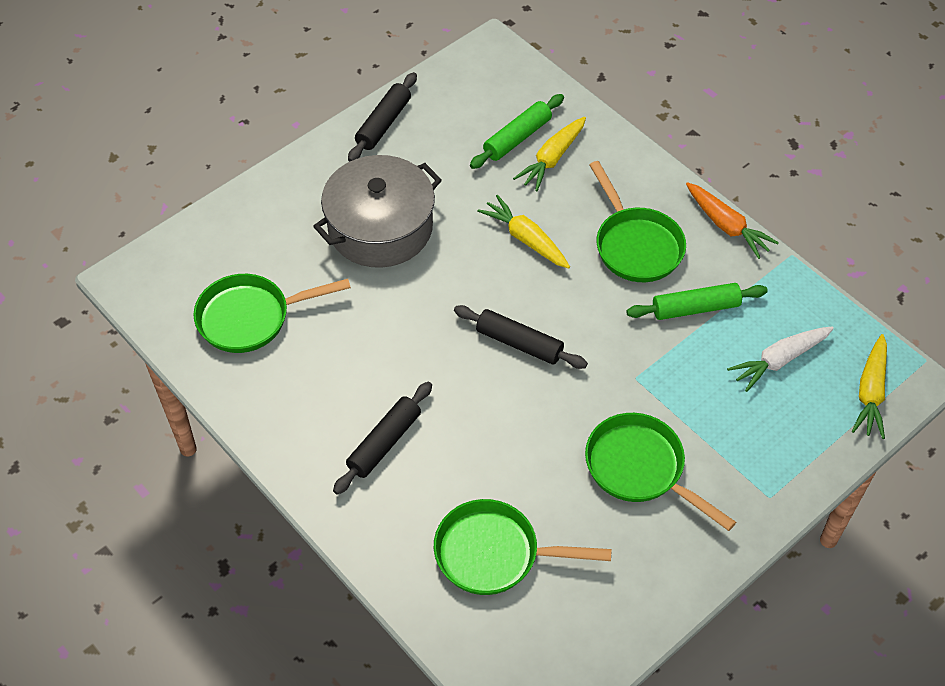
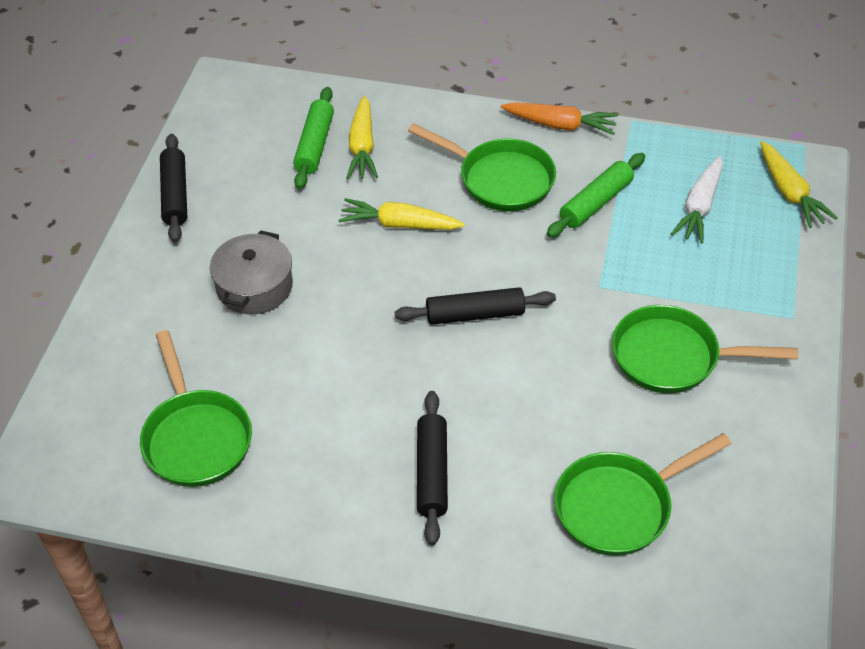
camera: 35 degrees left, 5 degrees down
(250, 317) = (196, 438): green pan -> green pan turned 60 degrees counterclockwise
(380, 228) = (254, 286): grey pot -> grey pot, size x0.64

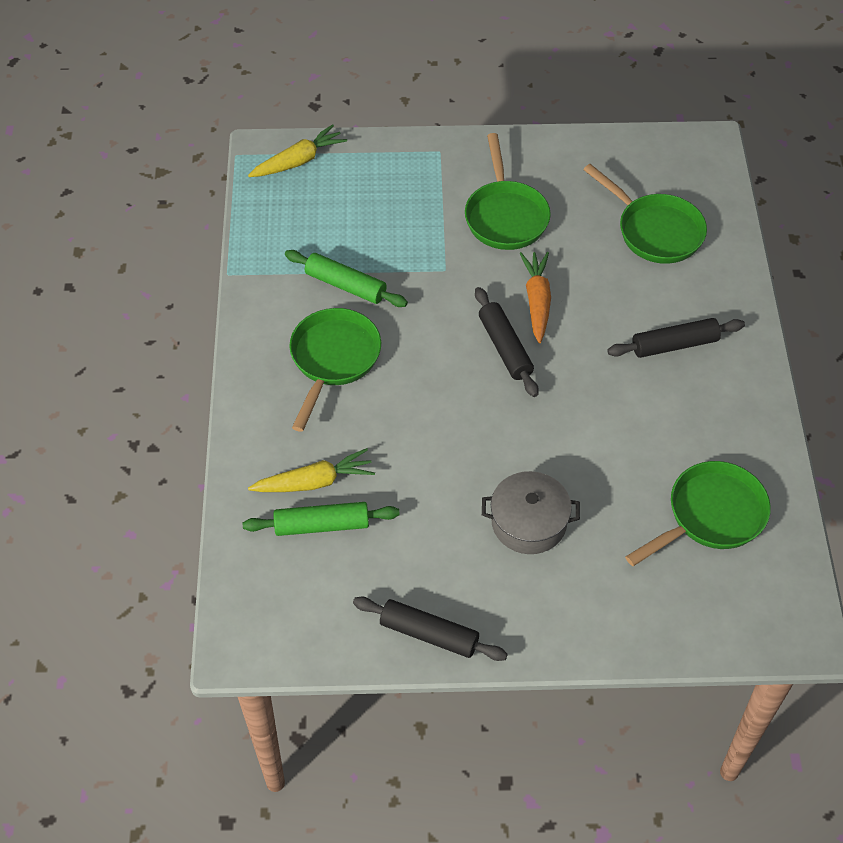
camera: 105 degrees left, 5 degrees up
(175, 195) = (429, 634): black rolling pin -> black rolling pin turned 45 degrees clockwise
(399, 224) = (414, 425): yellow carrot -> none
(560, 125) = (246, 326): orange carrot -> orange carrot (537, 301)
(699, 207) = (332, 216): white carrot -> none

